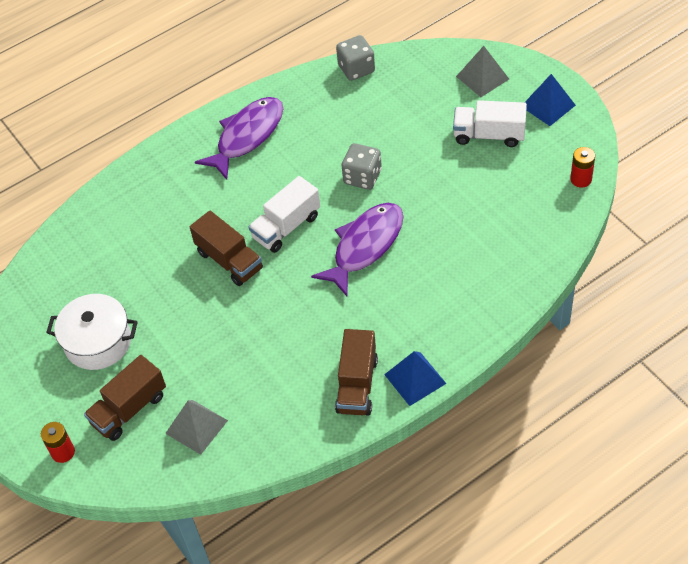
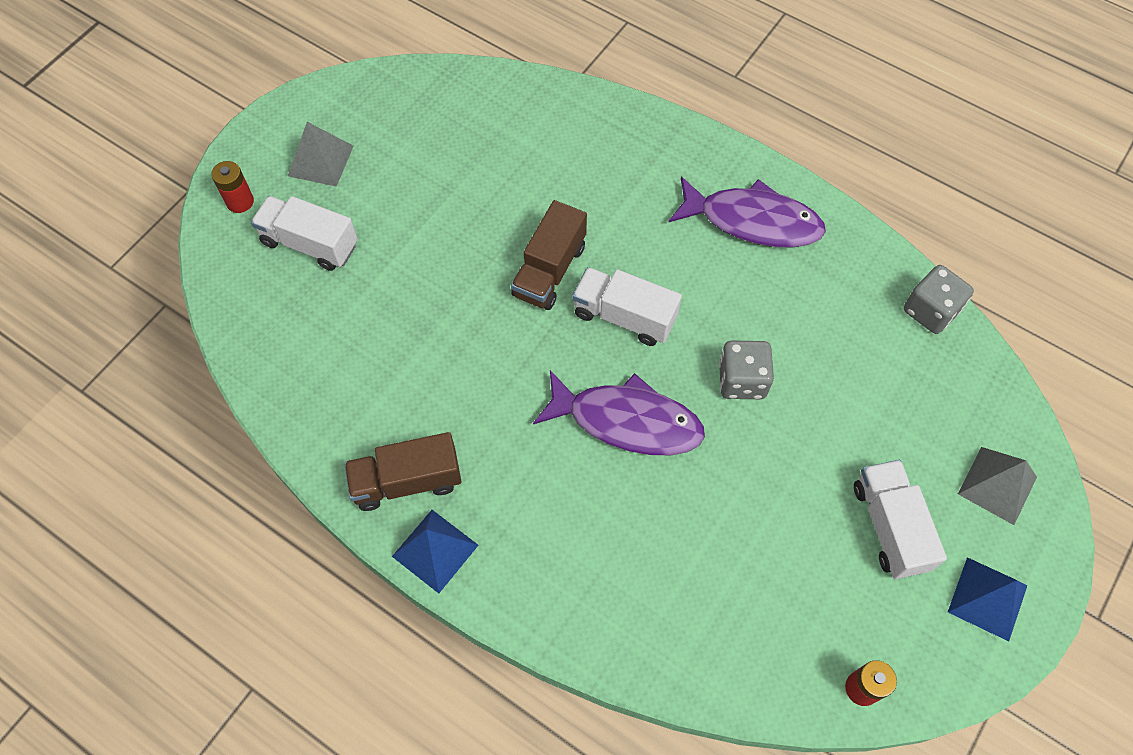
camera: 65 degrees right, 10 degrees up
(98, 342) = (391, 179): white pot -> none
(129, 409) = (310, 244): brown truck -> white truck
(196, 427) = (303, 320): grey pyramid -> grey pyramid (320, 160)

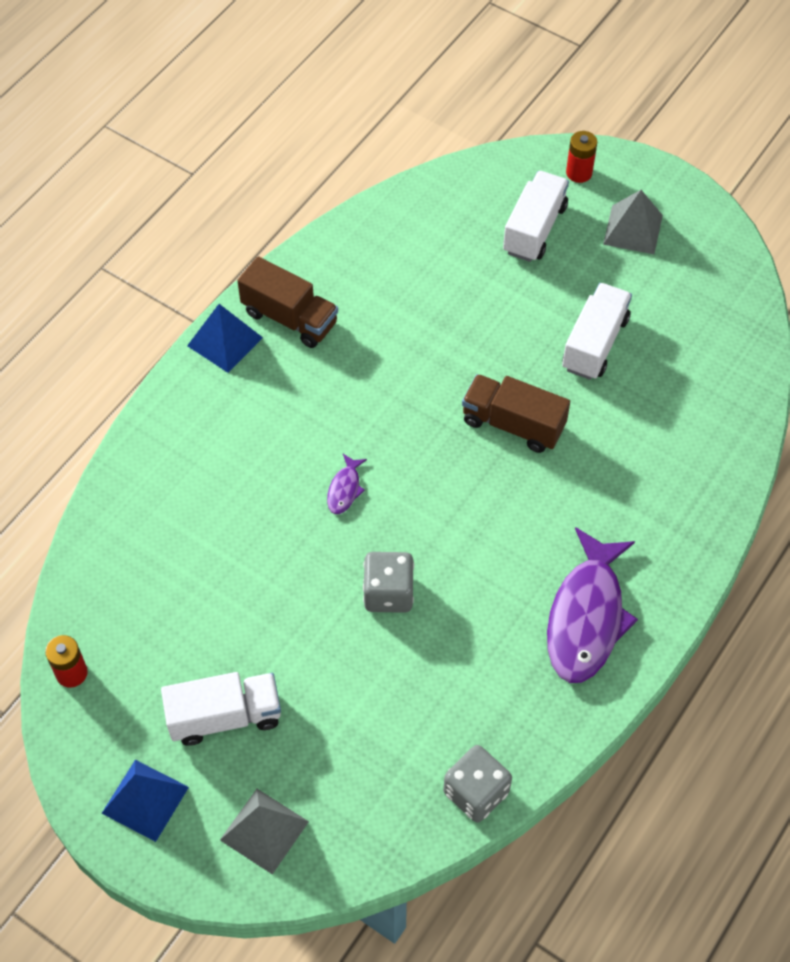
camera: 90 degrees right, 5 degrees down
(407, 481) = (290, 318): brown truck -> brown truck turned 135 degrees clockwise
(624, 316) = (461, 489): white truck -> white truck (595, 343)
(627, 421) = (345, 489): purple fish -> purple fish, size x0.43

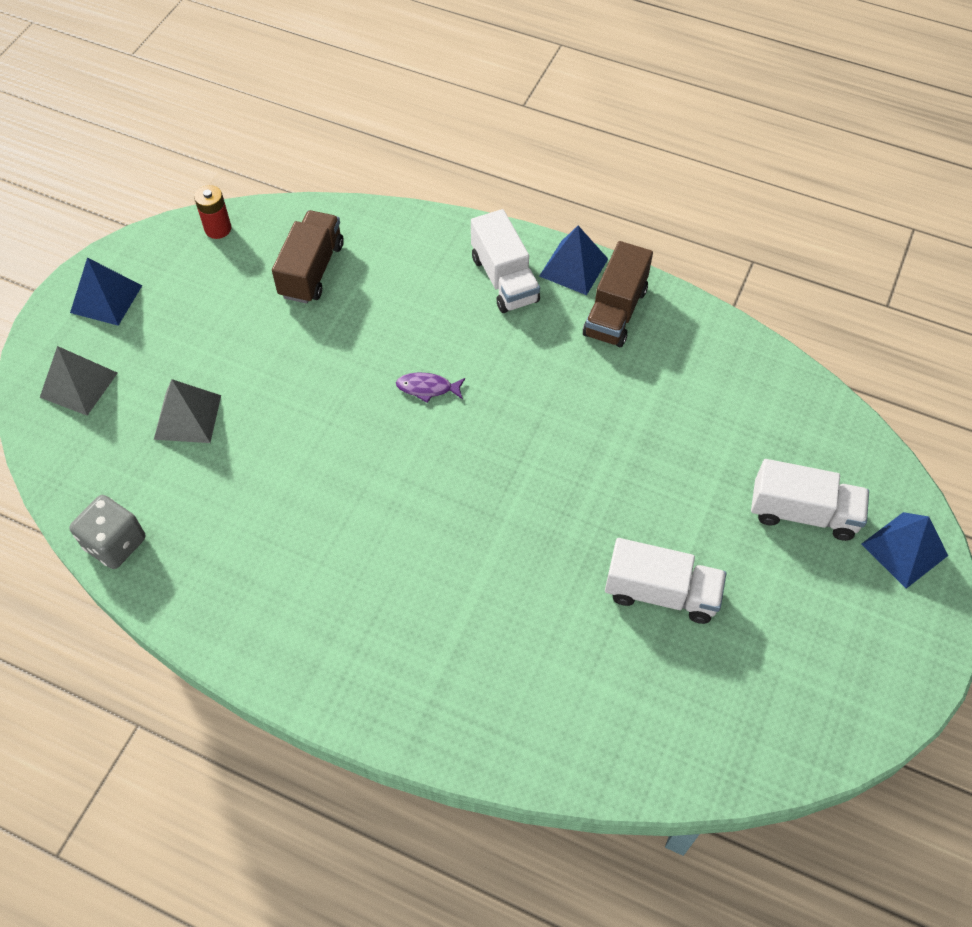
camera: 80 degrees right, 0 degrees up
(225, 717) = (183, 338): white truck -> white truck (504, 279)
(388, 593) = (319, 441): grey dice -> none
(513, 424) = (534, 523): brown truck -> brown truck (312, 270)
(579, 173) = (904, 549): red battery -> blue pyramid
(586, 617) = (311, 621): purple fish -> none
(633, 229) = (840, 617): grey pyramid -> grey pyramid (188, 417)

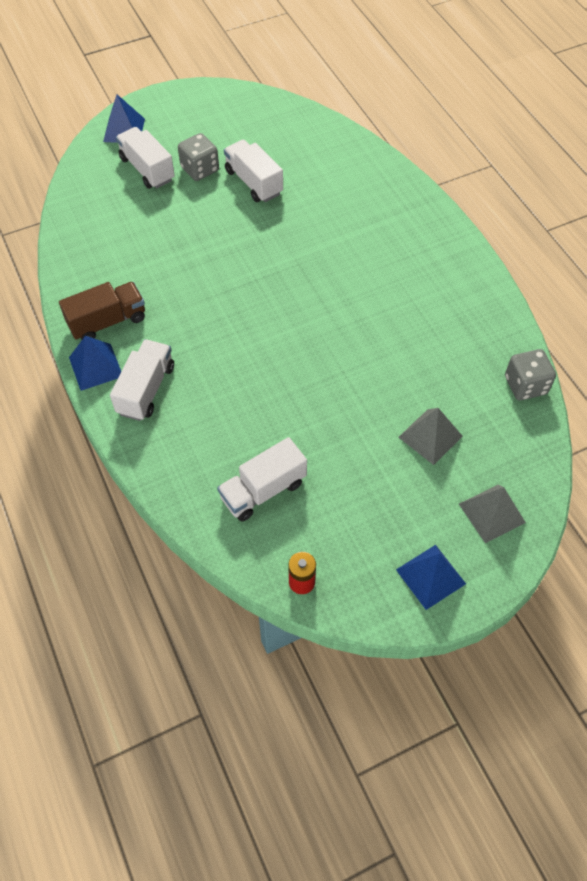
camera: 140 degrees left, 0 degrees up
(312, 270) = (263, 490): brown truck -> white truck
(427, 388) = (265, 353): purple fish -> none
(745, 561) = (200, 169): none -> grey dice

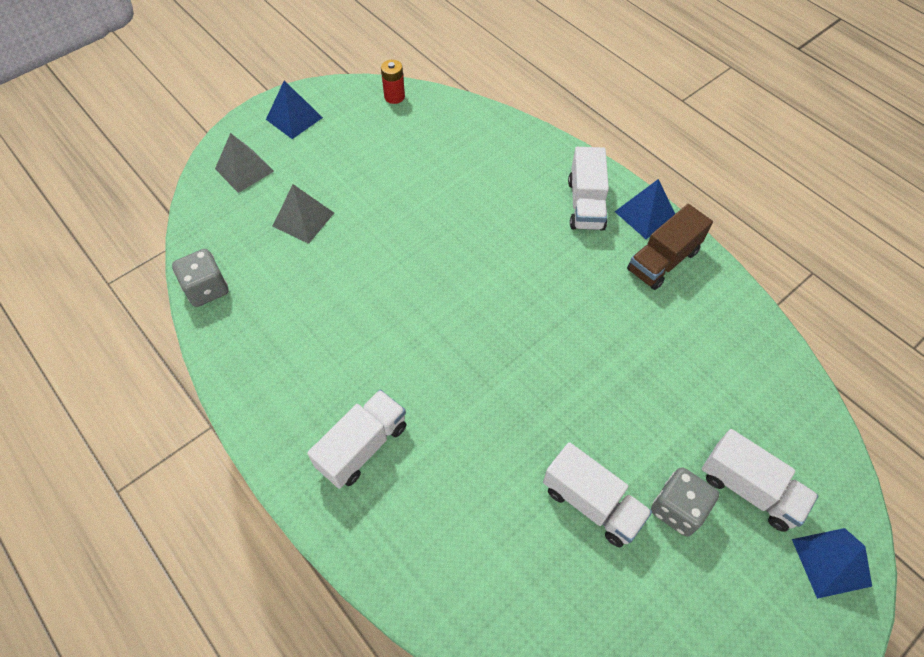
camera: 165 degrees right, 0 degrees up
(263, 490) = (445, 147): white truck -> white truck (362, 446)

